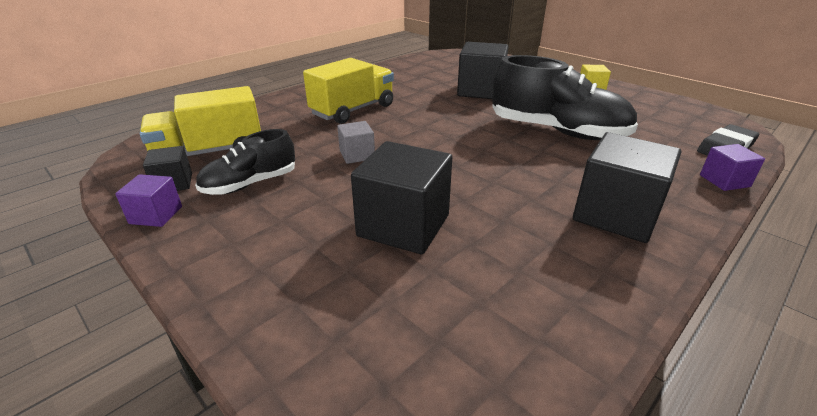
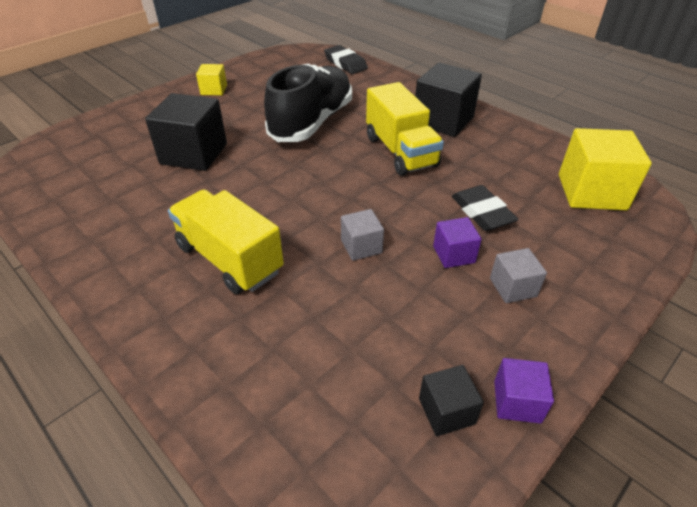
camera: 90 degrees left, 10 degrees up
(210, 152) = (357, 396): yellow truck -> yellow truck (400, 151)
(250, 184) = (435, 328): black shoe -> none
(278, 231) = (513, 287): none -> grey cube
(403, 225) = (482, 212): black cube -> black eraser
(457, 348) = (591, 192): none -> yellow cube
(724, 181) = (393, 76): purple cube -> purple cube (454, 254)

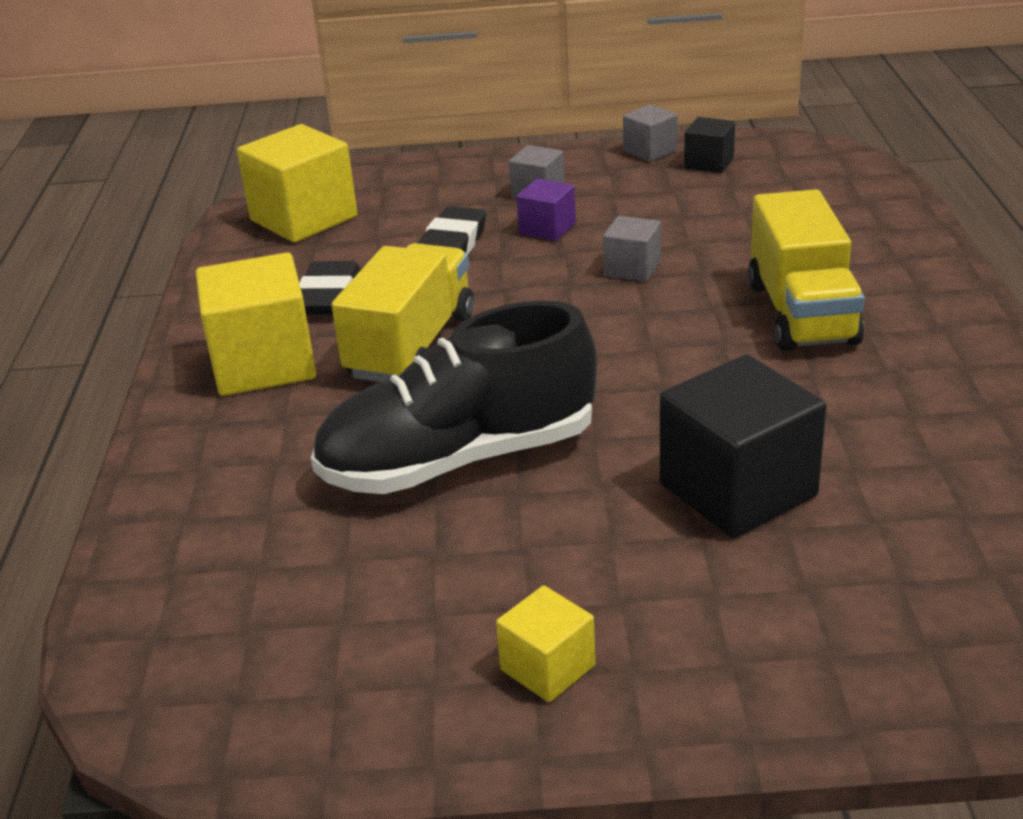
camera: 135 degrees left, 10 degrees down
(345, 63) = (155, 594): black eraser -> black eraser (328, 296)
(443, 120) = (264, 364): black cube -> yellow cube
(517, 401) = (650, 151): purple cube -> grey cube

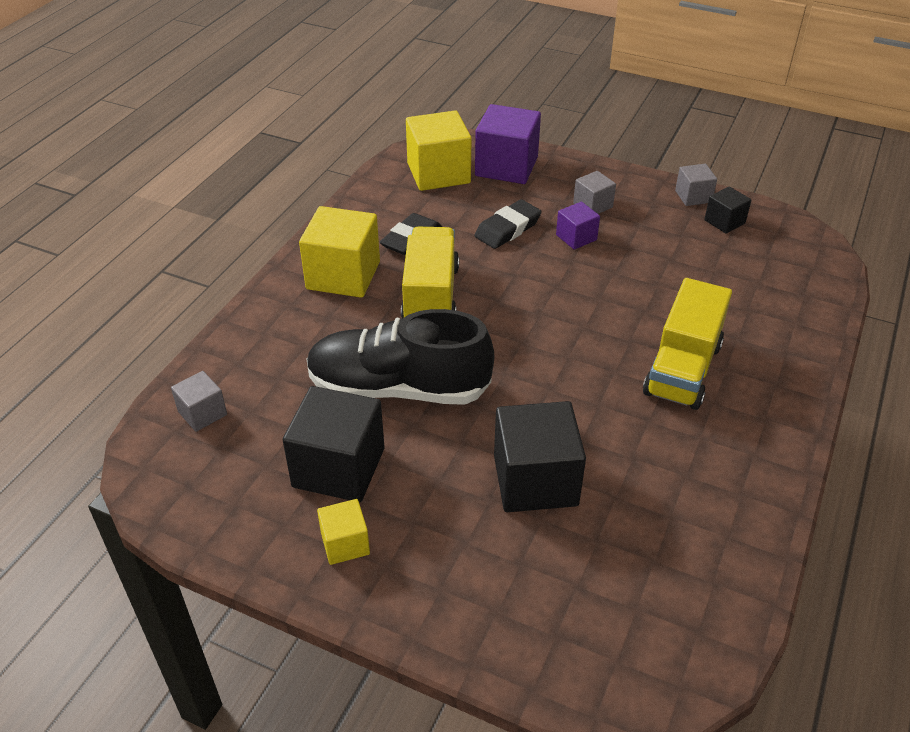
camera: 25 degrees right, 10 degrees up
(390, 187) = (506, 167): none -> purple cube
(411, 346) = (431, 296): yellow truck -> yellow truck turned 45 degrees counterclockwise
(455, 581) = (339, 467): none -> black cube
(632, 268) = (604, 290): grey cube -> grey cube (202, 413)

